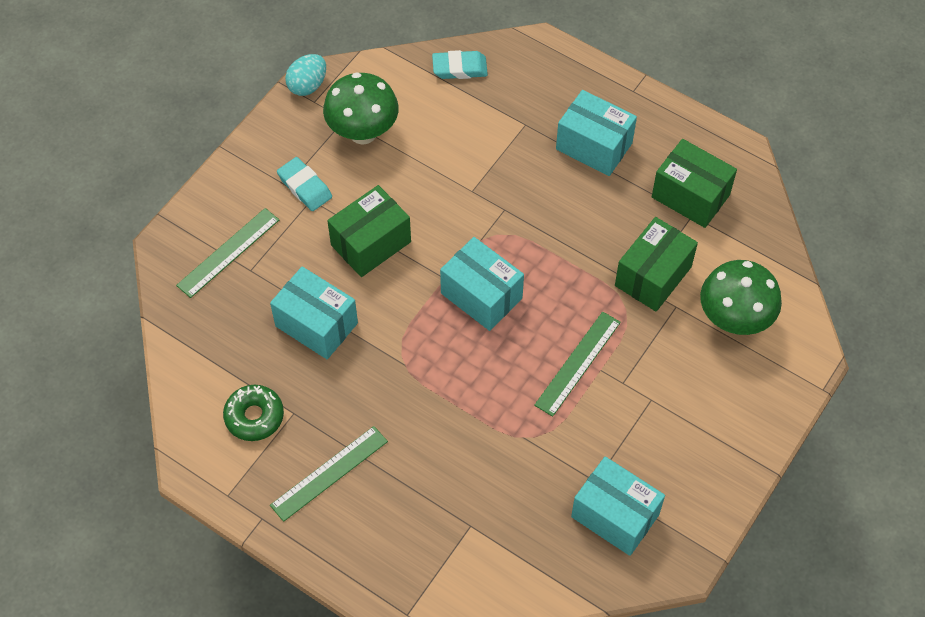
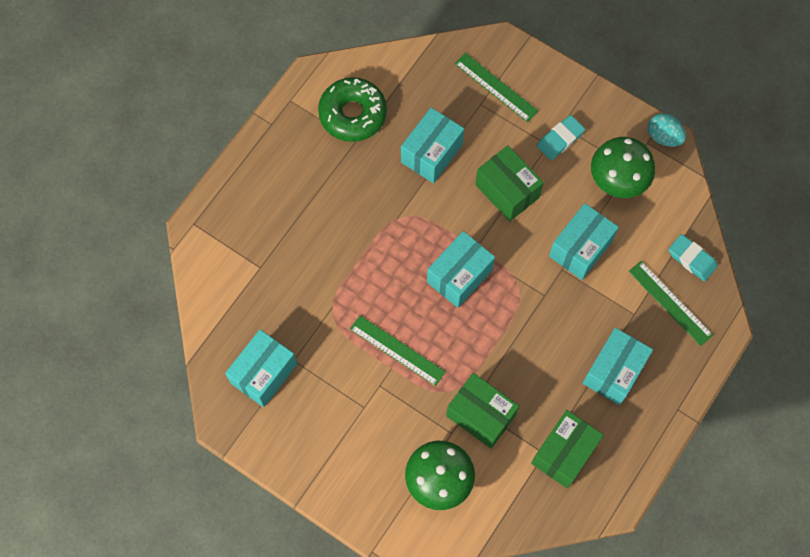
camera: 90 degrees right, 10 degrees up
(254, 416) = (353, 114): green donut -> green donut, size x1.51
(329, 473) = (305, 168): green ruler -> green ruler (670, 303)
(446, 171) = (580, 248): none -> turquoise box
(459, 68) = (692, 259): turquoise eraser -> turquoise eraser turned 45 degrees counterclockwise

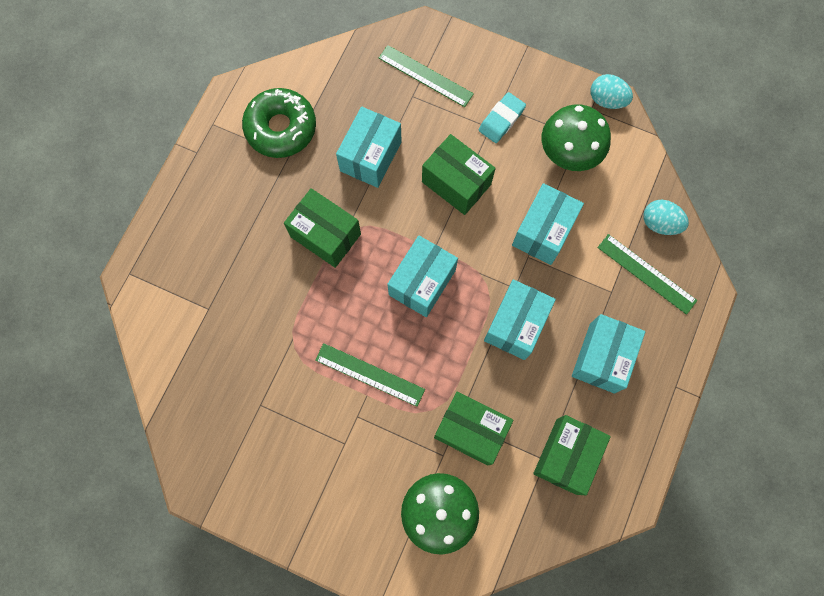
camera: 10 degrees left, 5 degrees up
(264, 373) = (230, 425): turquoise box -> turquoise box (516, 325)
(378, 219) = (325, 235): none -> green box
(692, 259) = (660, 223): turquoise eraser -> turquoise egg

